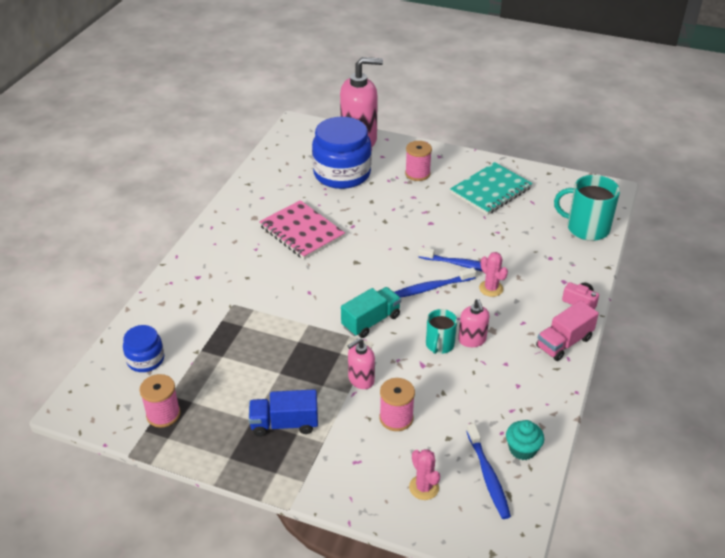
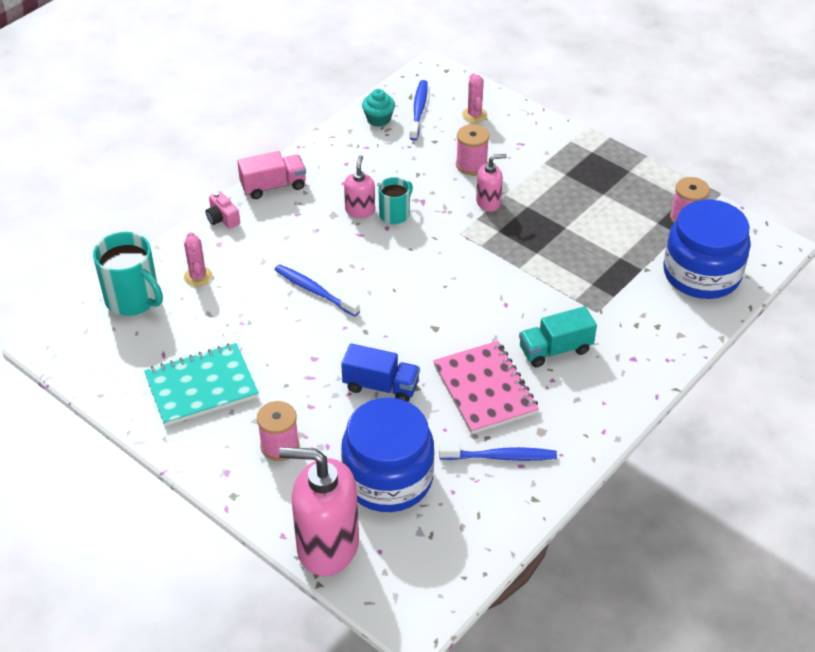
camera: 160 degrees left, 5 degrees up
(145, 359) = (701, 274): blue jar -> blue jar, size x1.93
(284, 424) = (574, 184): blue truck -> blue truck (381, 386)
(371, 321) = (452, 254): turquoise truck -> turquoise truck (555, 350)
(431, 288) = (366, 273): blue toothbrush -> blue toothbrush (500, 457)
(491, 288) = (303, 256): pink cactus -> pink cactus (198, 276)

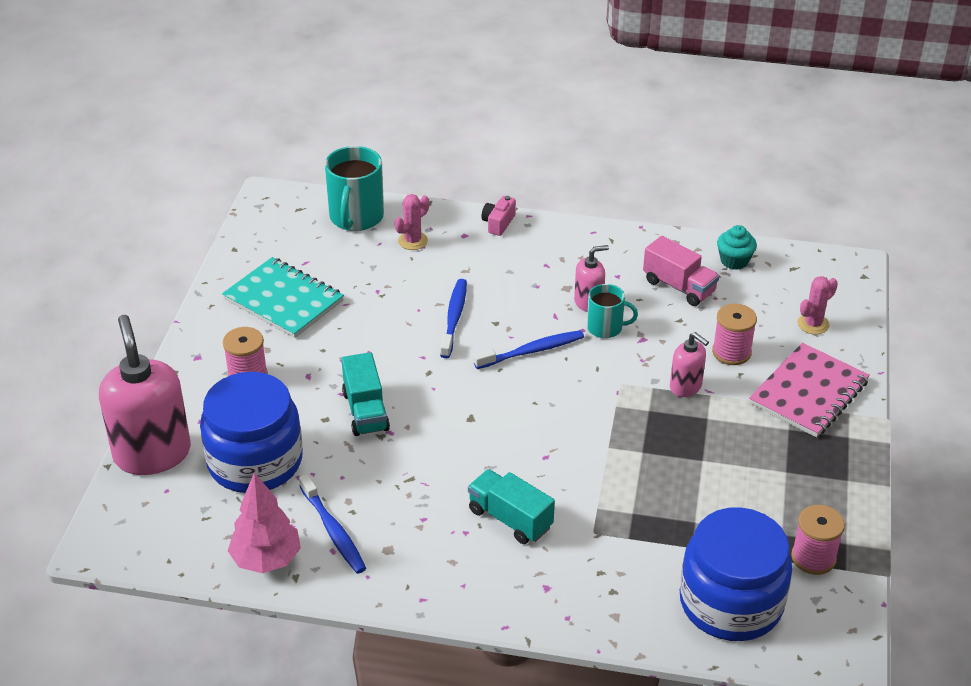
camera: 60 degrees right, 5 degrees down
(273, 186) = (570, 234): pink truck -> pink truck (679, 286)
(381, 386) = (365, 411): blue truck -> turquoise truck
(418, 110) = (778, 282): blue toothbrush -> blue toothbrush (532, 351)
(485, 389) = (414, 486): pink notebook -> pink notebook (808, 393)
(504, 510) = (266, 559): none -> pink tree

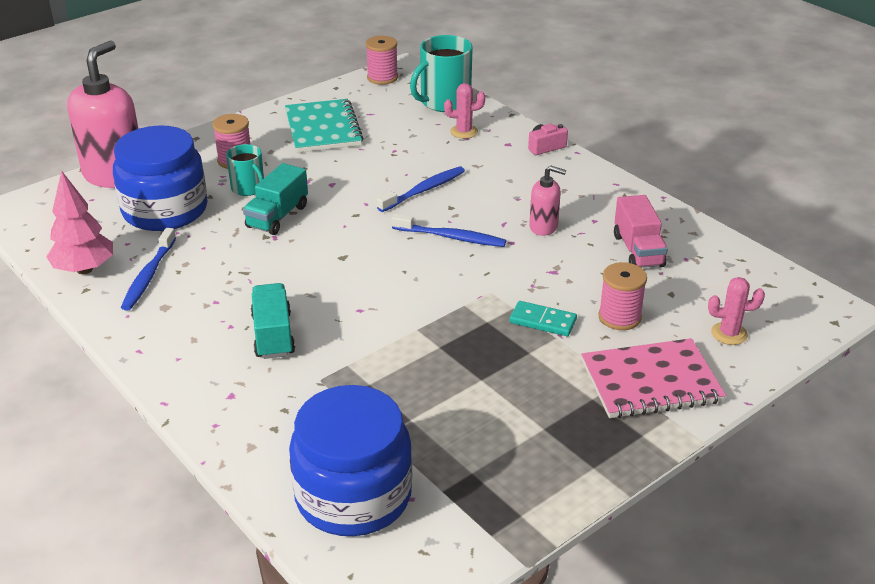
camera: 40 degrees right, 5 degrees down
(605, 328) = (533, 249): turquoise mug -> turquoise mug (248, 188)
(686, 387) = (542, 321): pink soap dispenser -> turquoise domino
(734, 261) = (716, 255): turquoise cupcake -> none
(813, 558) = (474, 507): pink spool -> pink spool (382, 78)

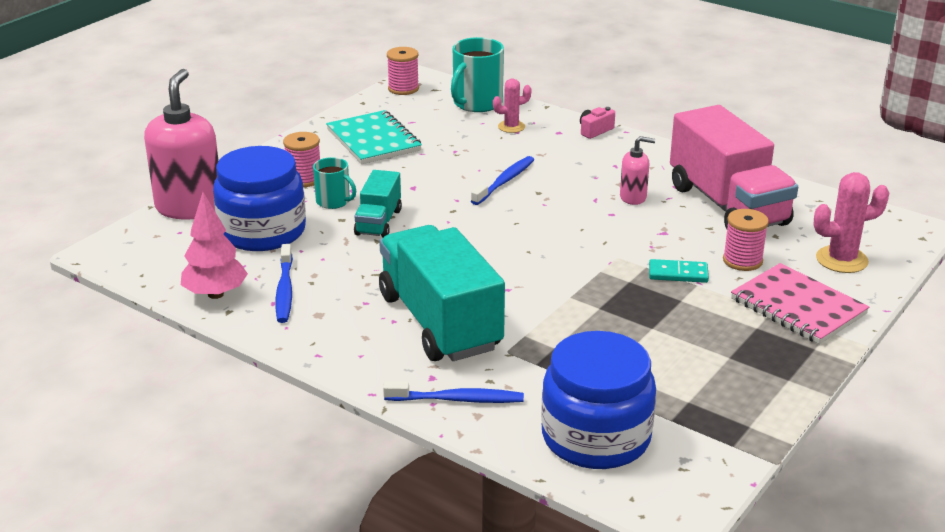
camera: 15 degrees left, 5 degrees down
(273, 335) = (440, 322): turquoise truck -> turquoise truck, size x1.97
(451, 237) = (554, 217): blue toothbrush -> blue toothbrush (457, 399)
(638, 250) = (727, 205): pink truck -> pink truck, size x1.97
(651, 382) = (798, 307): pink notebook -> pink notebook turned 75 degrees clockwise
(729, 334) = (841, 260): pink cactus -> pink cactus, size x1.57

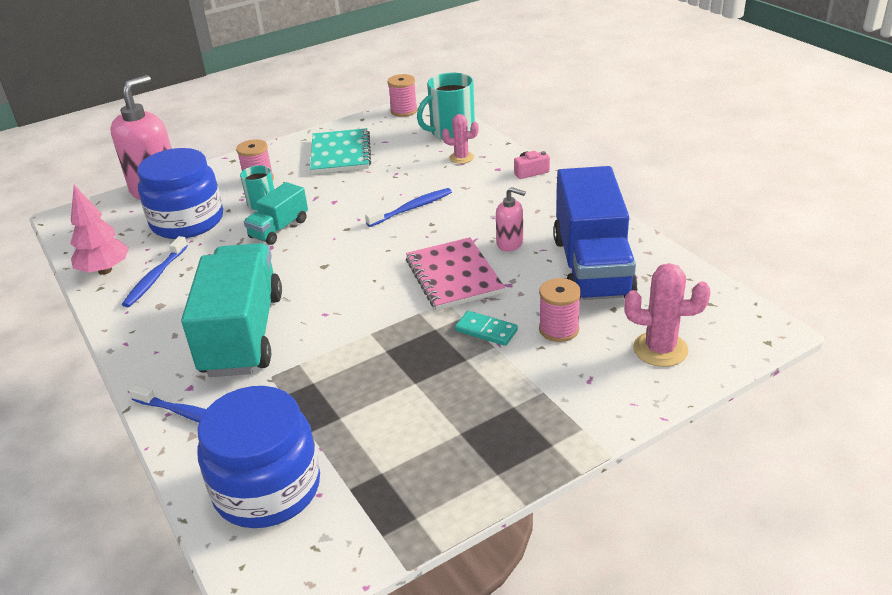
camera: 25 degrees right, 5 degrees up
(727, 205) = (592, 267): pink truck -> blue truck
(798, 307) = (573, 393): pink notebook -> pink notebook (454, 276)

